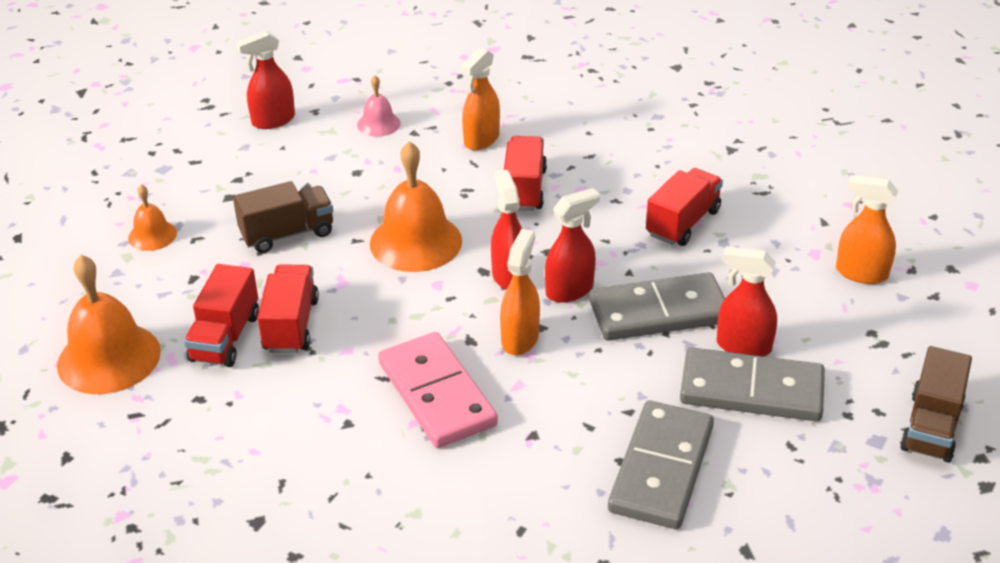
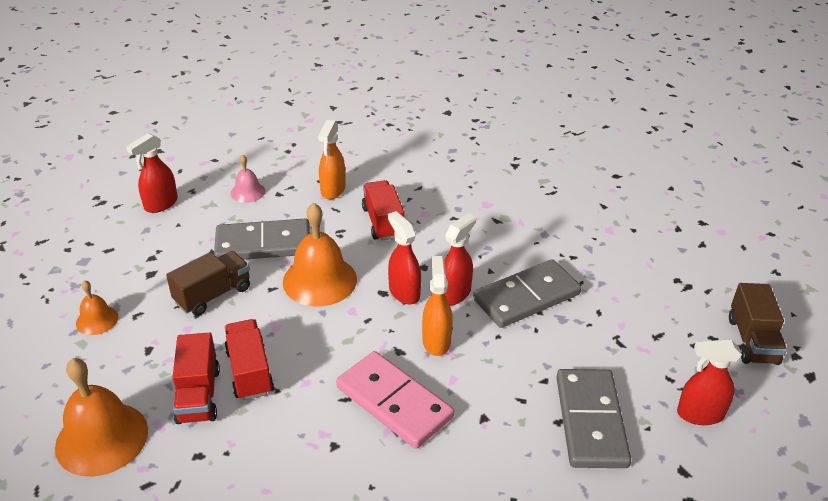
camera: 20 degrees left, 0 degrees up
(683, 223) = (509, 225): red truck -> none
(743, 346) = (598, 310): red spray bottle -> red spray bottle (699, 414)
(751, 390) = (621, 342): grey domino -> grey domino (263, 244)
(861, 273) = (647, 238): orange spray bottle -> none

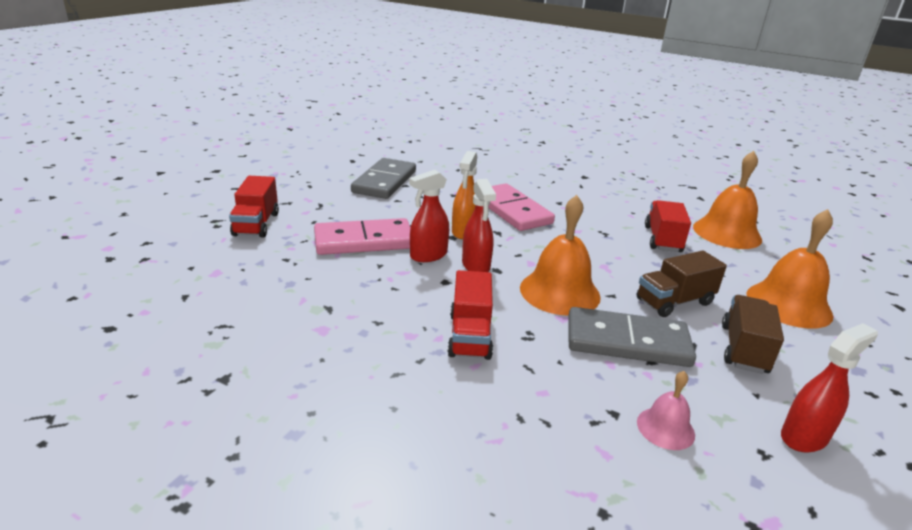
camera: 165 degrees left, 10 degrees down
(97, 320) = (788, 304): orange bell -> orange bell, size x1.91
(250, 371) = (624, 244): red truck -> red truck (256, 224)
(333, 190) = (527, 400): orange spray bottle -> none
(526, 297) = (364, 241): grey domino -> pink domino
(699, 414) = (313, 172): red spray bottle -> none
(752, 340) = (222, 188): brown truck -> brown truck (744, 349)

